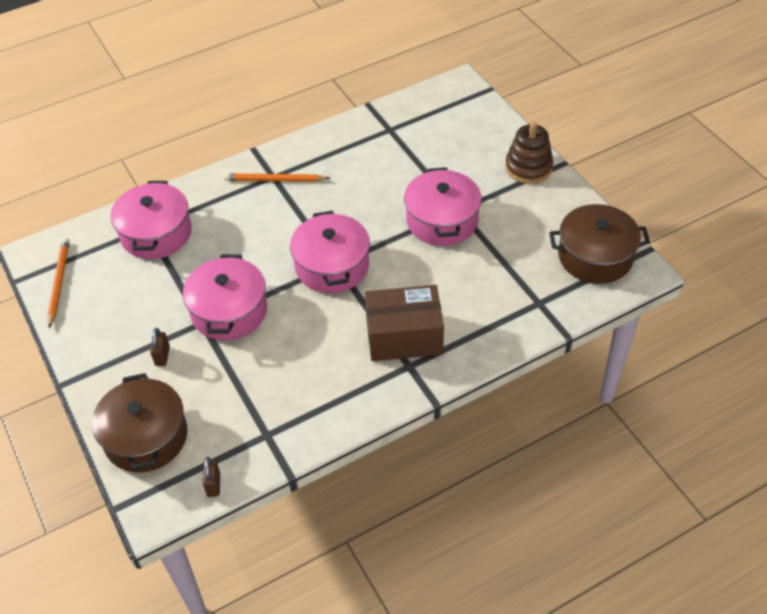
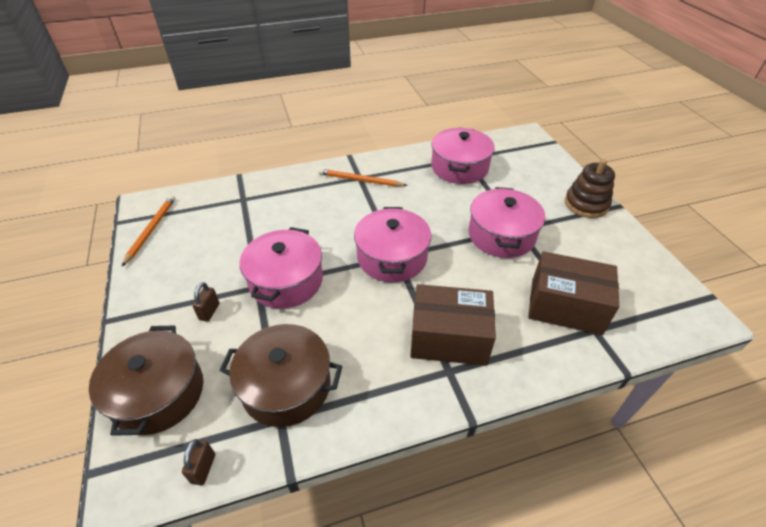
camera: 10 degrees right, 5 degrees down
(156, 233) = (248, 205): pink pot -> pink pot (459, 167)
(511, 285) = (565, 306): none -> brown box
(595, 256) = (654, 293): brown pot -> brown pot (286, 386)

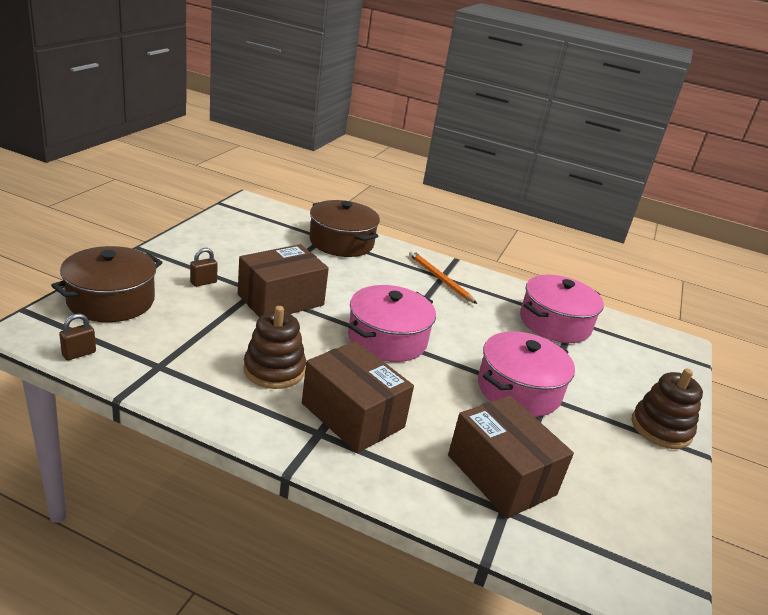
camera: 35 degrees right, 15 degrees down
(151, 230) = (234, 218): orange pencil -> none
(286, 281) = (281, 300): pink pot -> brown box
(286, 386) = (189, 353): brown pot -> brown pot (341, 242)
(360, 346) = (274, 370): none -> brown stacking toy

